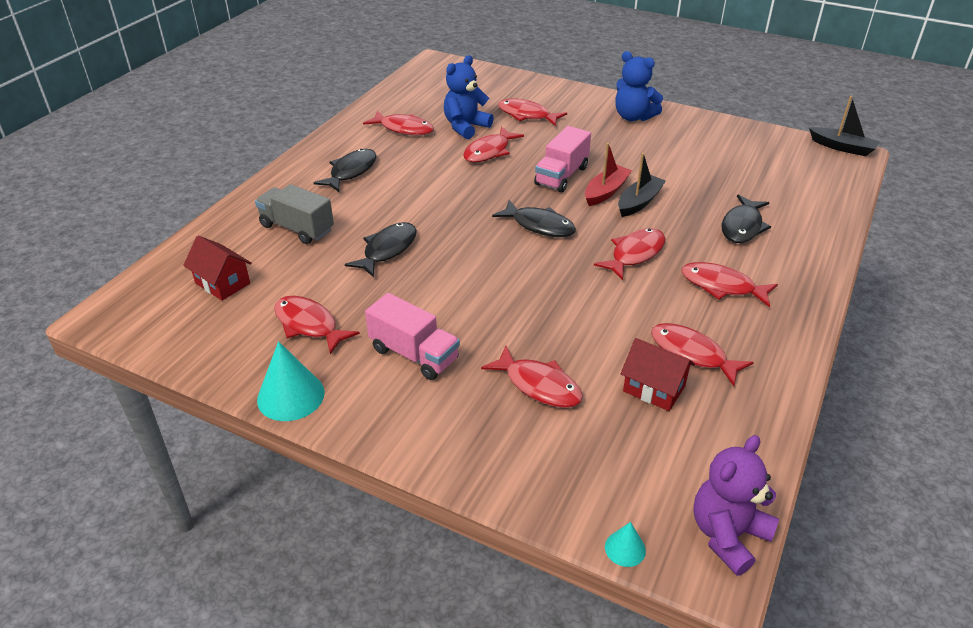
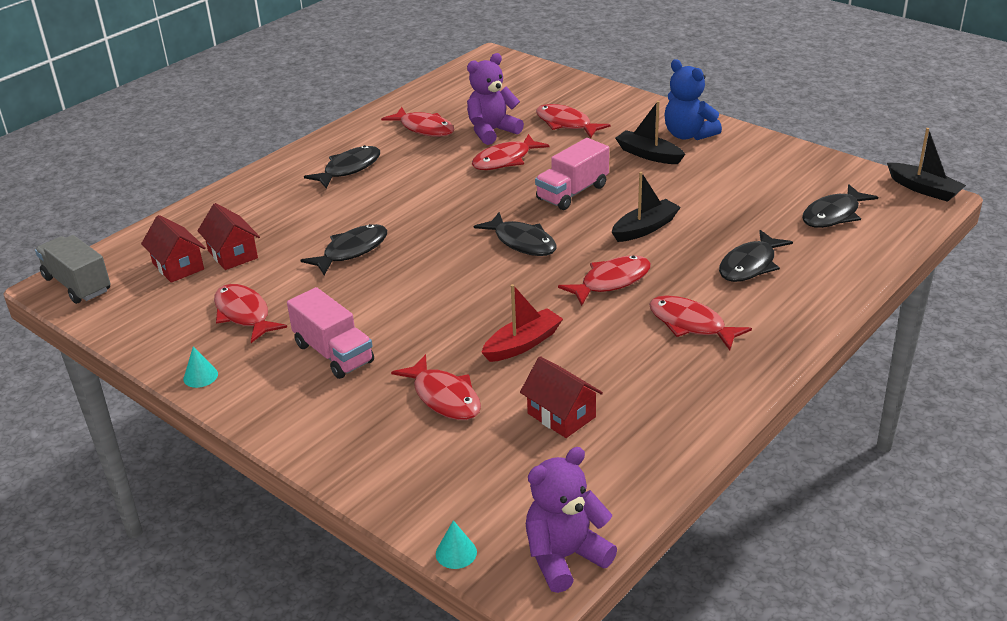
camera: 15 degrees right, 5 degrees down
(273, 265) = (232, 254): none -> red house
(291, 396) = (200, 376): turquoise cone -> turquoise cone, size x0.52
(297, 228) = (270, 221): grey truck -> grey truck (77, 284)
(465, 127) = (492, 131): blue teddy bear -> purple teddy bear
(606, 192) = (613, 214): red boat -> red boat (523, 344)
(609, 136) = (648, 155): none -> black boat
(692, 354) = (620, 388): red fish -> none
(785, 175) = (833, 215): none -> black fish

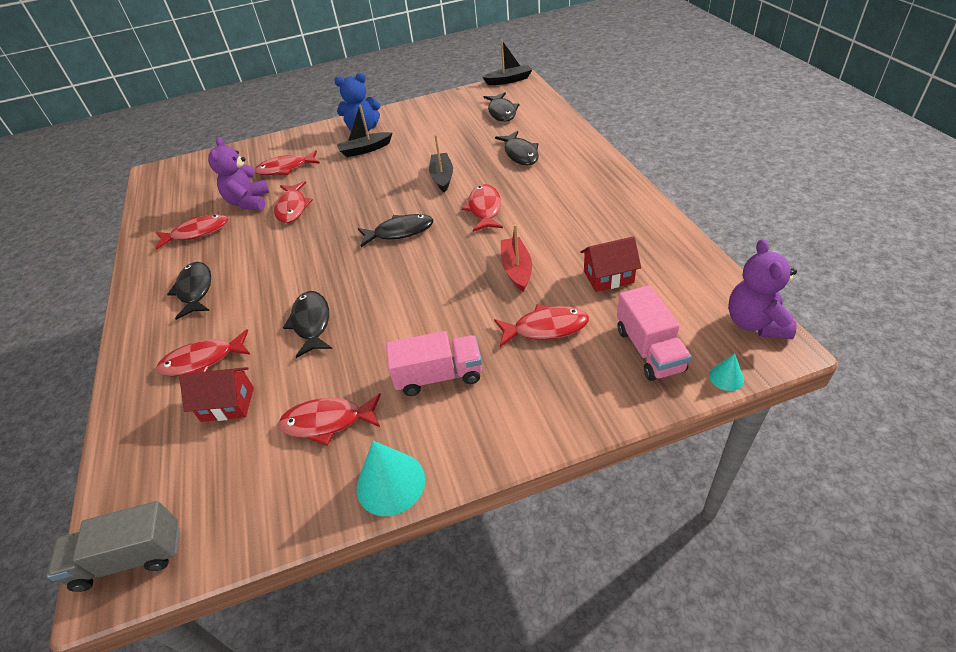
camera: 55 degrees left, 10 degrees up
(178, 266) = (199, 453): red house -> none
(200, 376) = (390, 483): turquoise cone -> turquoise cone, size x1.94
(572, 192) = (368, 192): pink truck -> pink truck (649, 349)
(691, 324) = (558, 194): red fish -> red fish (203, 360)

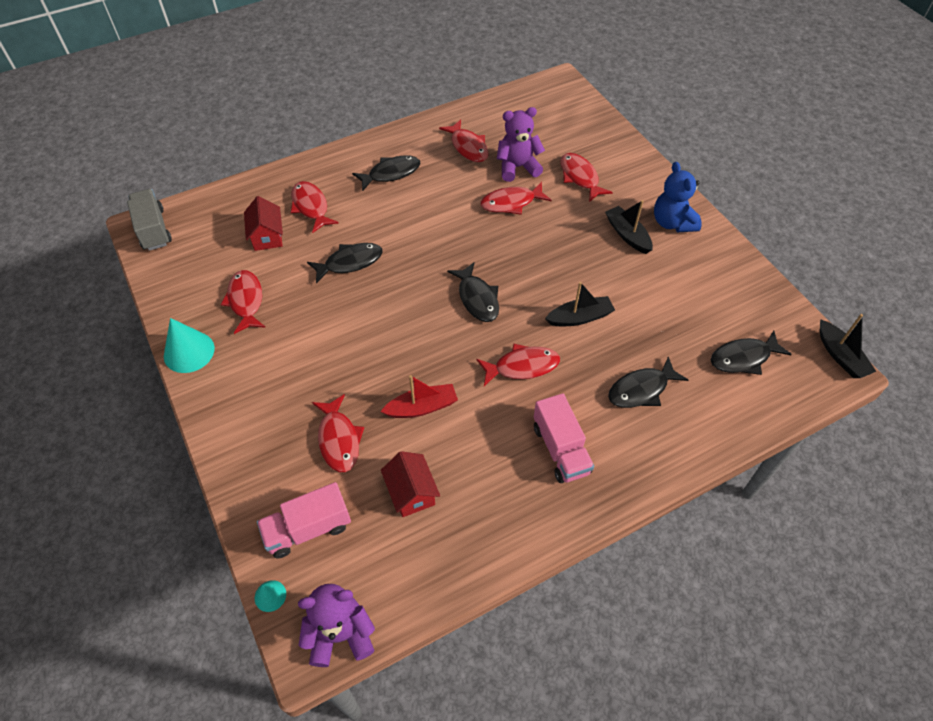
camera: 75 degrees right, 10 degrees up
(438, 376) = (286, 364): pink truck -> pink truck (560, 449)

